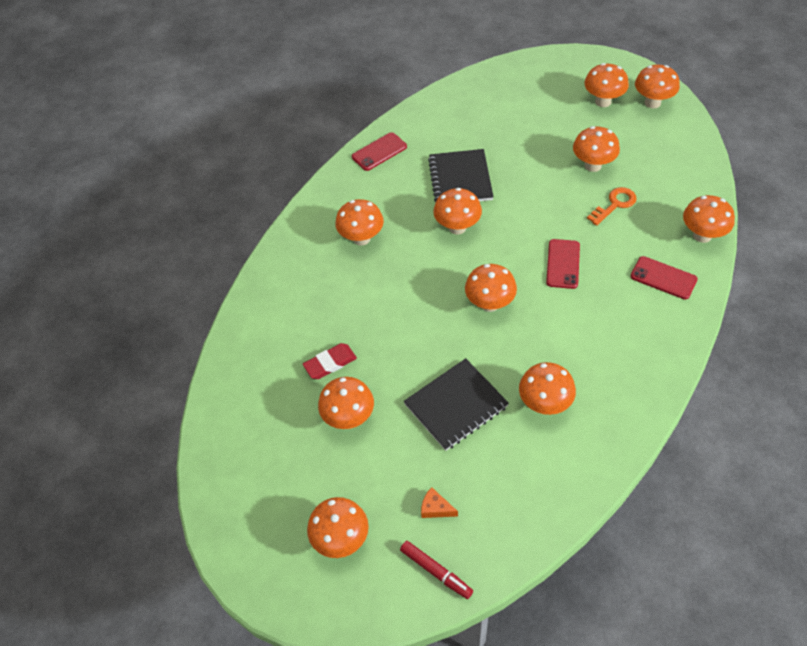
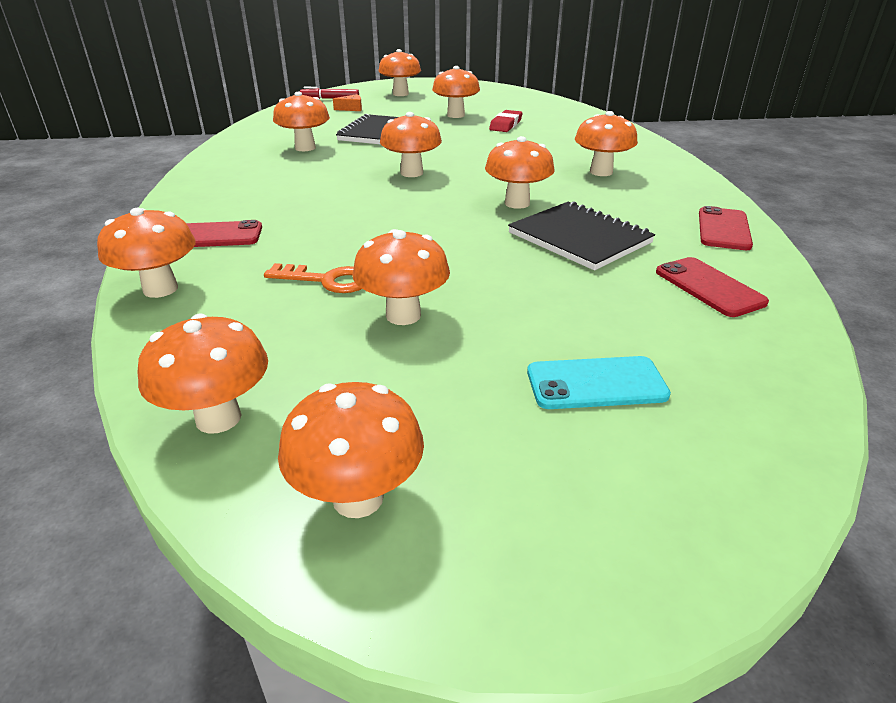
camera: 140 degrees right, 20 degrees down
(547, 104) = (596, 384): none -> turquoise phone
(563, 264) = (357, 213): red phone -> red phone (709, 287)
(603, 101) = (486, 443): orange mushroom -> orange mushroom (218, 418)
(615, 204) = (327, 280): orange key -> orange key turned 90 degrees counterclockwise

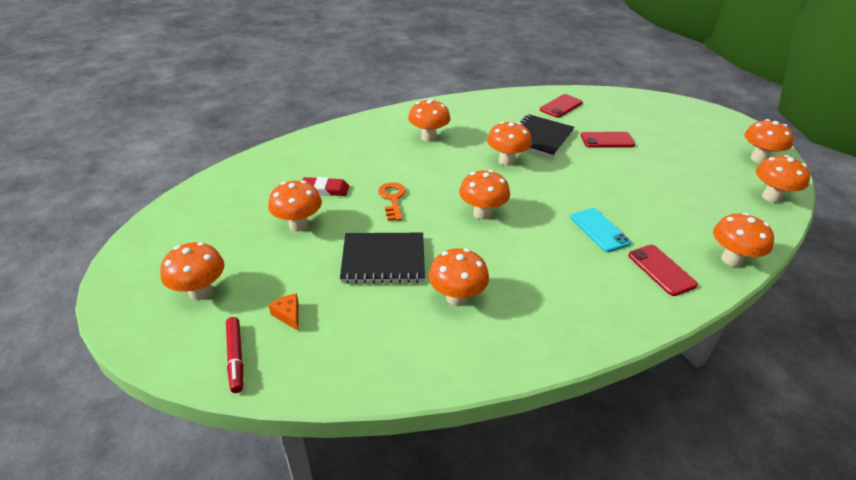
camera: 110 degrees left, 5 degrees up
(327, 280) = (659, 203): orange key -> orange key (392, 199)
(403, 315) = (662, 173): orange mushroom -> none
(596, 384) = (656, 126): turquoise phone -> turquoise phone (599, 230)
(723, 229) = (494, 102): red phone -> red phone (607, 140)

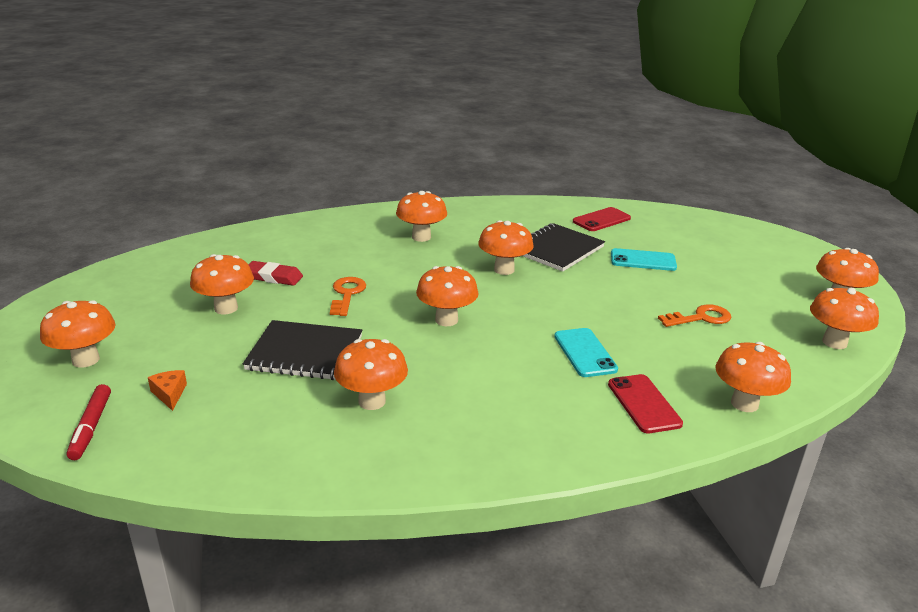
camera: 10 degrees right, 10 degrees down
(607, 140) = (643, 260): red phone -> turquoise phone
(670, 187) = (700, 318): none -> orange key

